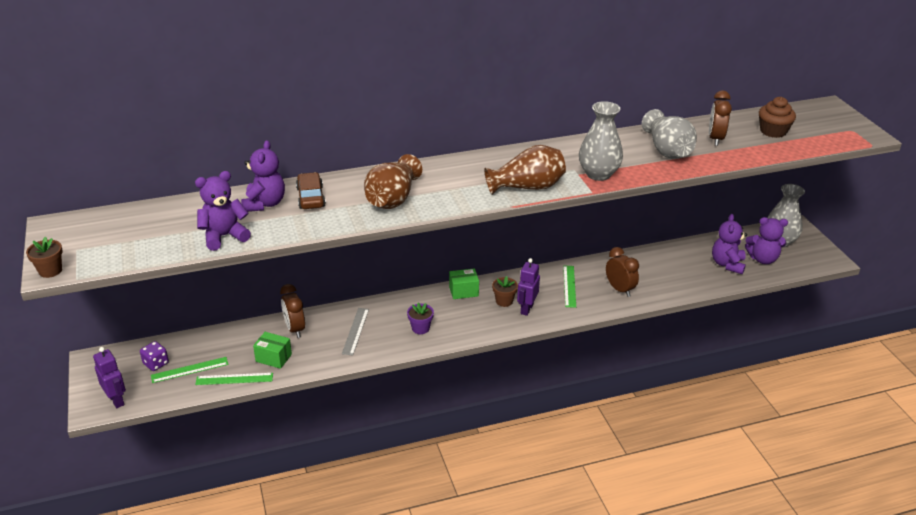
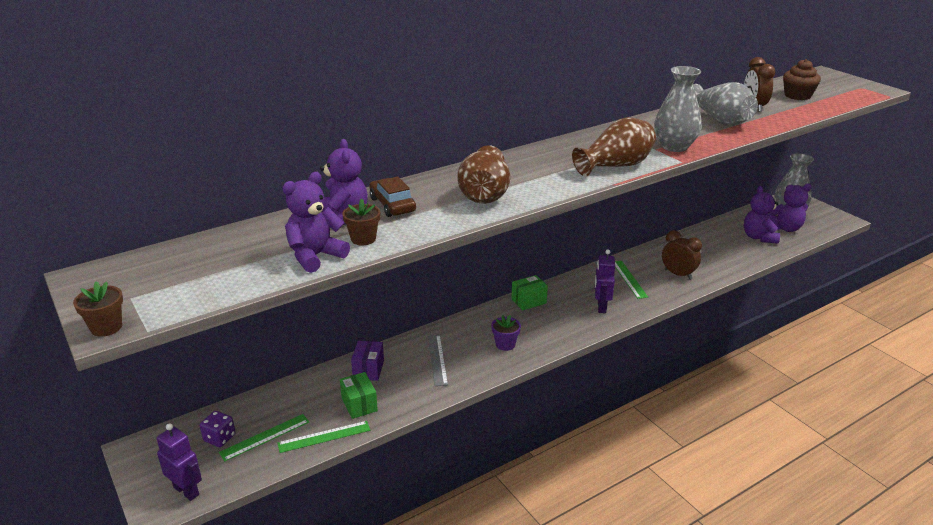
camera: 15 degrees left, 5 degrees down
(273, 358) = (359, 404): green box -> green box turned 60 degrees clockwise
(295, 329) = (368, 369): brown clock -> purple box
(504, 301) = (574, 303): brown flower pot -> brown flower pot (363, 239)

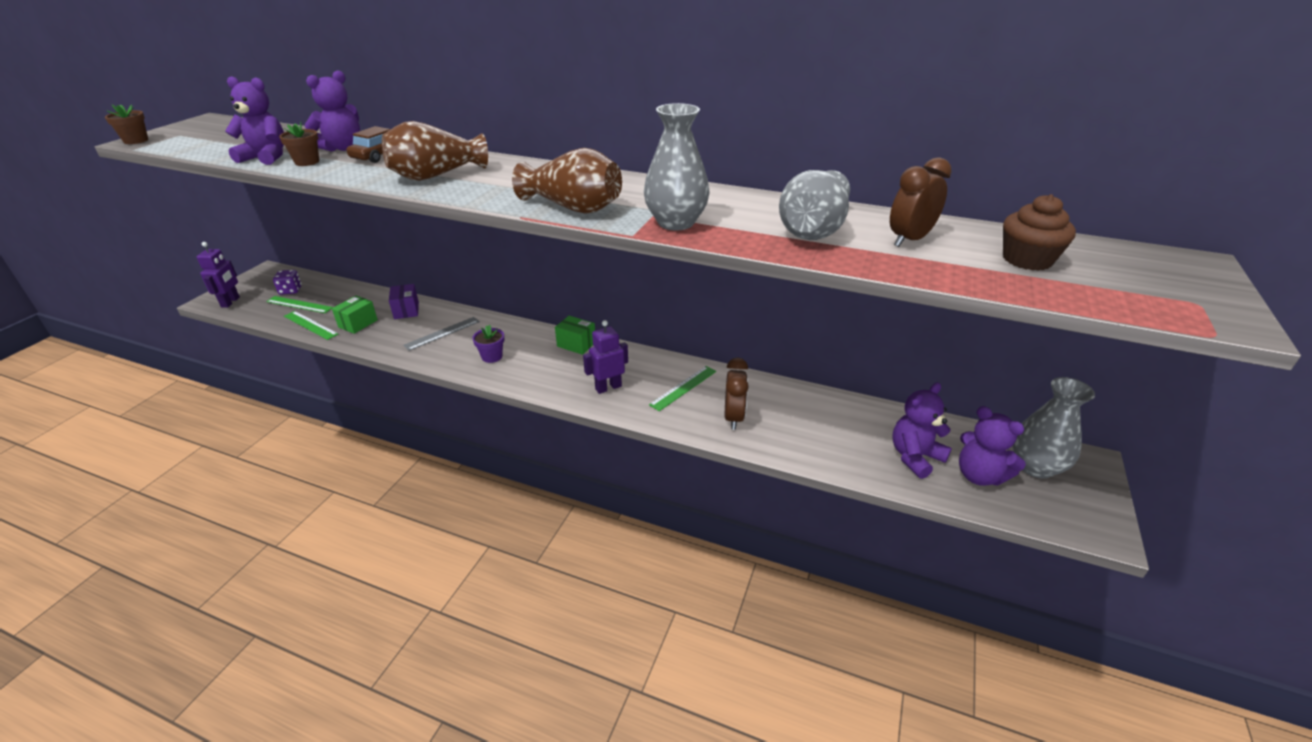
camera: 55 degrees right, 5 degrees up
(368, 369) = (406, 310): purple box -> purple box turned 75 degrees counterclockwise

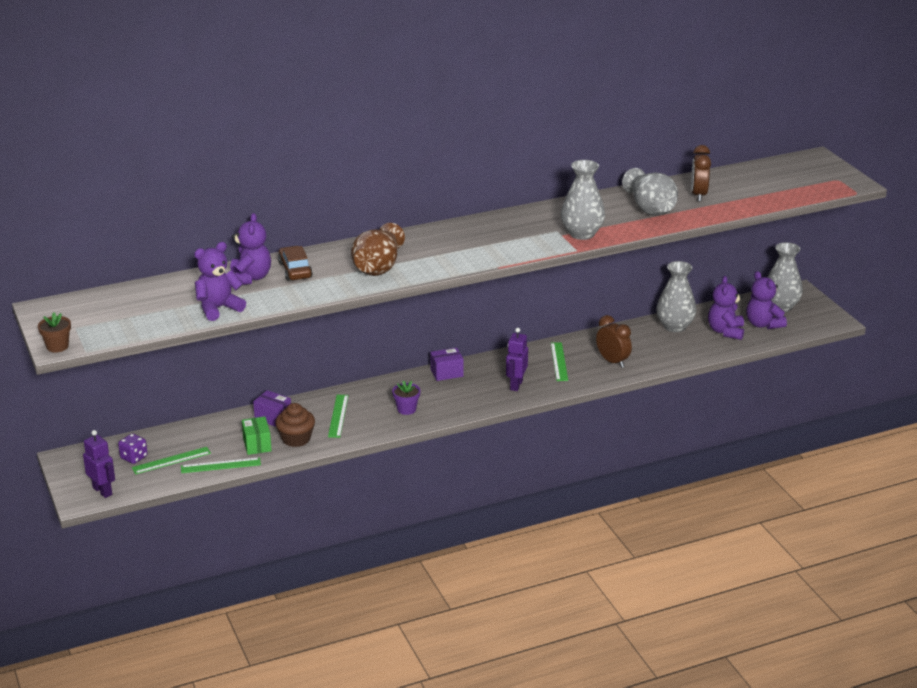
camera: 45 degrees left, 5 degrees down
(307, 162) = (260, 298): brown flower pot -> none
(442, 333) = (338, 416): grey ruler -> green ruler
(573, 208) = (512, 249): brown vase -> none
(576, 344) = (447, 373): green box -> purple box
(860, 418) = (674, 326): none -> grey vase
(979, 475) = (763, 324): purple teddy bear -> purple teddy bear turned 60 degrees clockwise
(1027, 260) = (757, 185): brown cupcake -> brown cupcake (296, 439)

